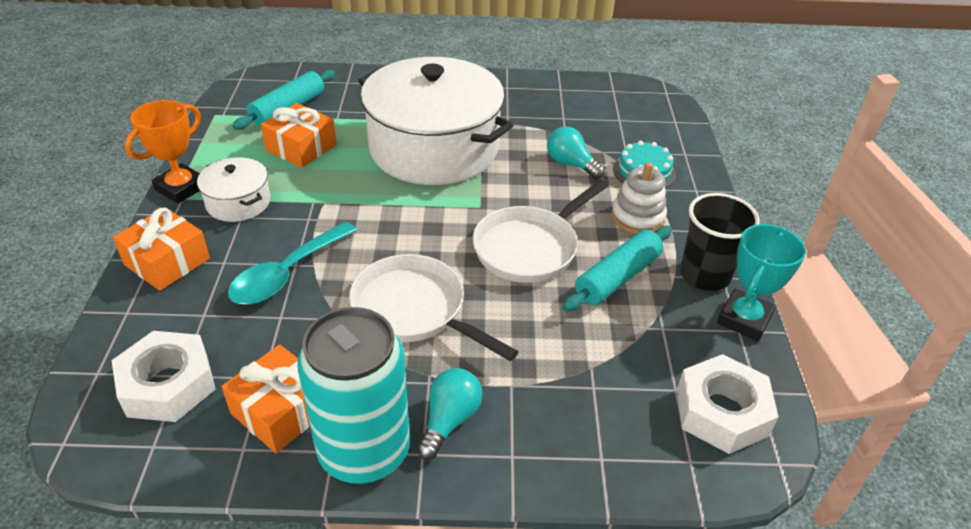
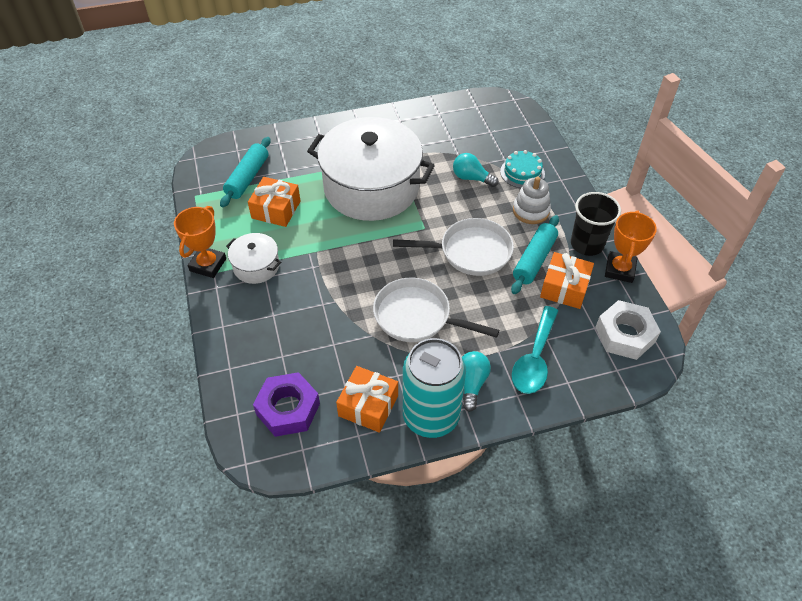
camera: 15 degrees left, 10 degrees up
(167, 262) = (234, 324): orange gift -> orange gift (564, 288)
(168, 385) = (288, 409): white nut -> purple nut
(287, 274) = (321, 312): turquoise spoon -> turquoise spoon (534, 359)
(530, 248) = (470, 252): white pan -> white pan turned 120 degrees counterclockwise
(744, 319) = (619, 270): turquoise trophy -> orange trophy

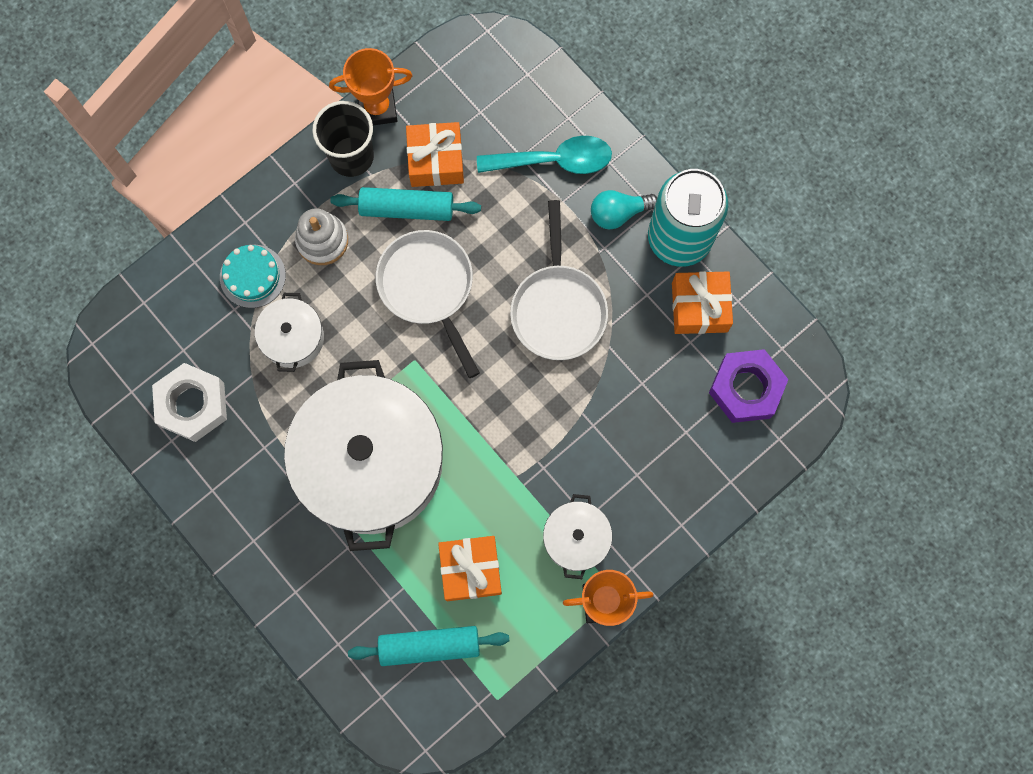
camera: 115 degrees left, 25 degrees up
(471, 178) = (293, 338): turquoise light bulb -> white pot
(625, 335) = (475, 78): white nut -> white nut (192, 404)

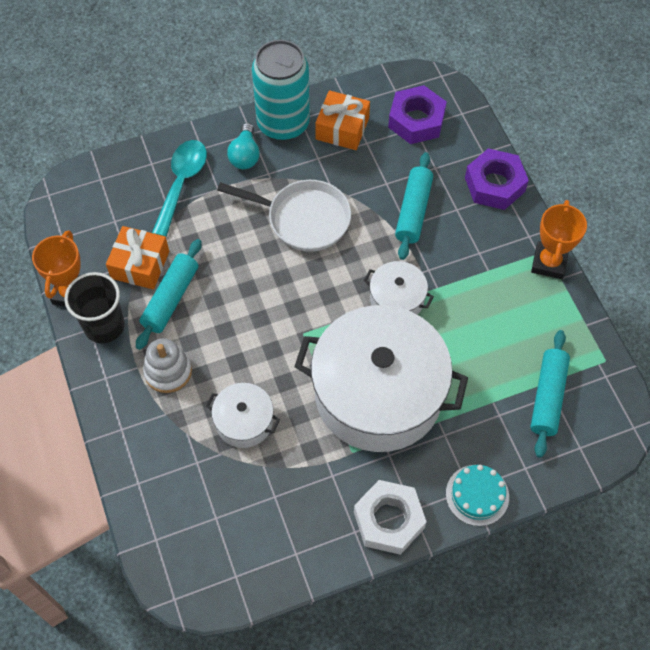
camera: 70 degrees left, 15 degrees down
(192, 404) = (270, 524): white nut -> white nut (389, 520)
(252, 276) = (174, 437): turquoise cake -> turquoise cake (477, 495)
(428, 287) = (246, 304): white pan -> none
(470, 570) = (494, 347): orange gift -> none
(576, 538) = (493, 265): white pot -> white pot (397, 299)
(615, 426) = (413, 211): none -> turquoise rolling pin
(689, 508) = (494, 184): none -> purple nut

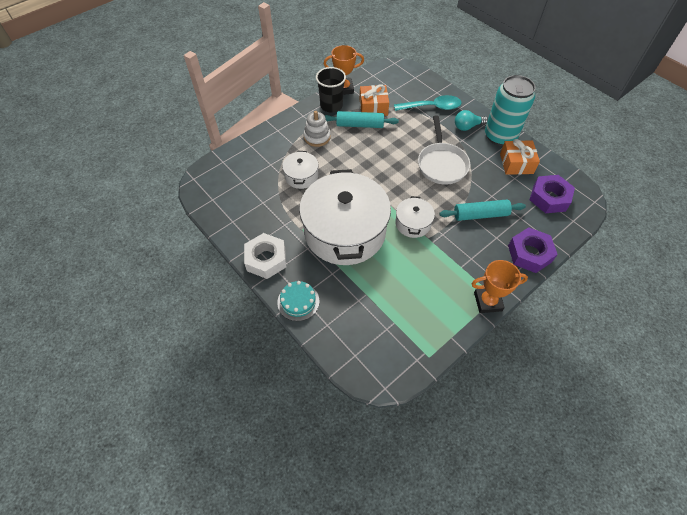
camera: 70 degrees right, 5 degrees down
(547, 397) = (384, 326): turquoise rolling pin -> none

